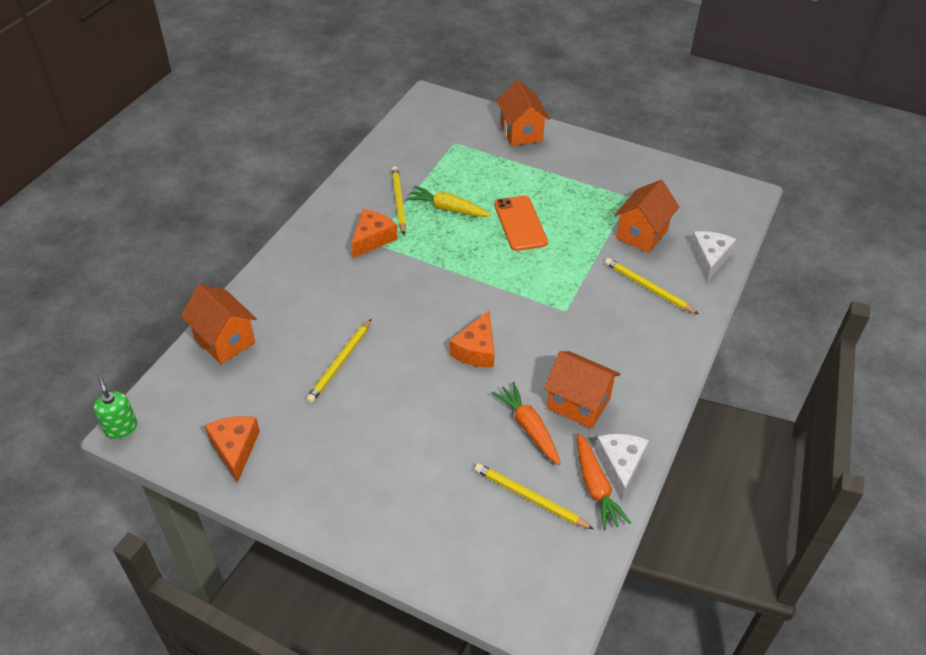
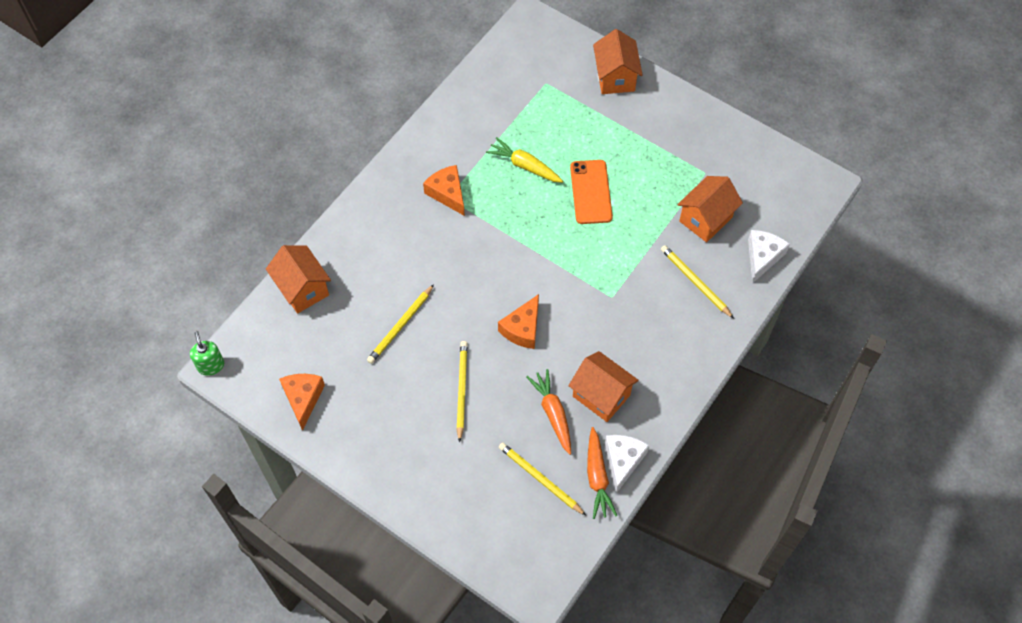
camera: 10 degrees right, 15 degrees up
(372, 239) = (447, 193): orange cheese -> orange cheese turned 75 degrees counterclockwise
(398, 201) = (479, 151): yellow pencil -> yellow pencil (461, 390)

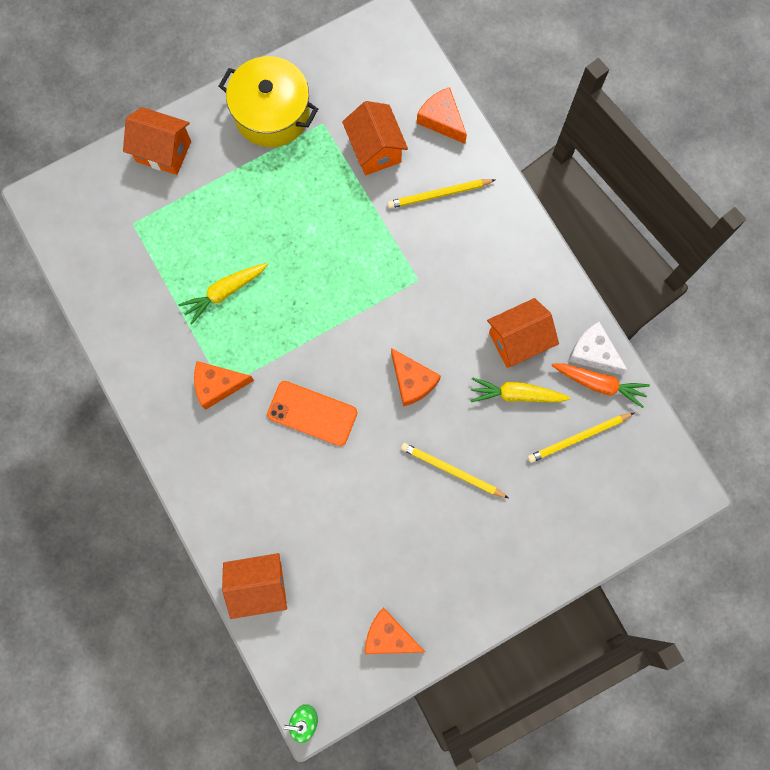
camera: 65 degrees left, 15 degrees up
(400, 326) = (352, 501): yellow pencil -> none
(553, 413) = (516, 394): orange carrot -> yellow carrot
(591, 192) = (289, 242): orange phone -> orange phone (312, 413)
(691, 134) = (272, 113): none -> yellow pot
(762, 257) = (442, 120): white cheese -> orange cheese

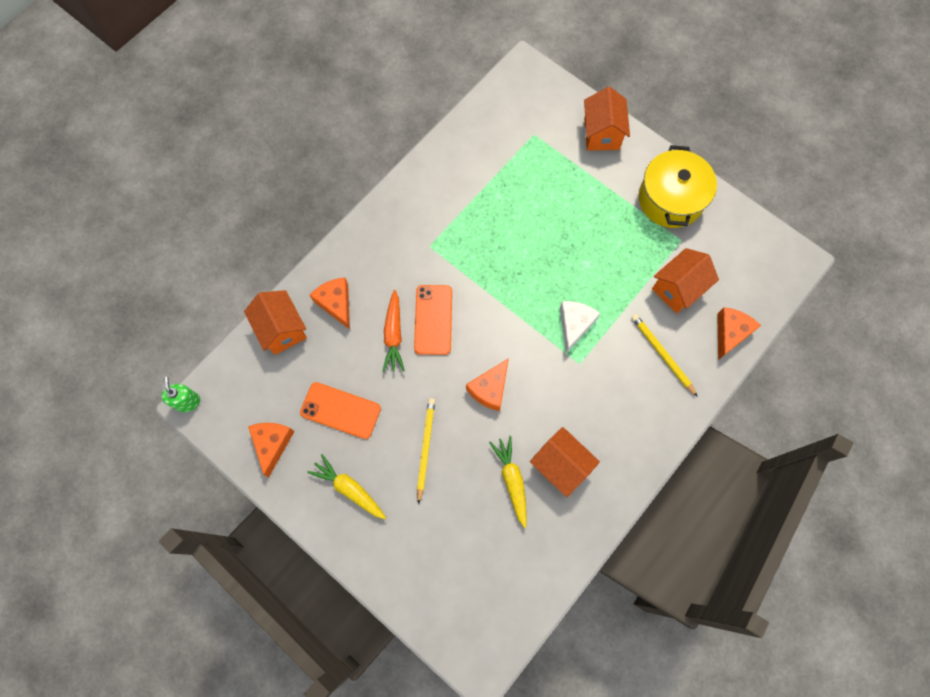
camera: 70 degrees right, 5 degrees down
(218, 385) = (429, 242): orange cheese -> orange cheese (336, 303)
(224, 292) = (506, 219): yellow carrot -> yellow carrot (349, 489)
(378, 548) = (340, 410): none -> orange phone
(578, 438) = (493, 549): yellow pencil -> none
(593, 353) = (576, 537): white cheese -> white cheese (574, 325)
(599, 384) = (549, 552): orange carrot -> orange carrot (394, 335)

